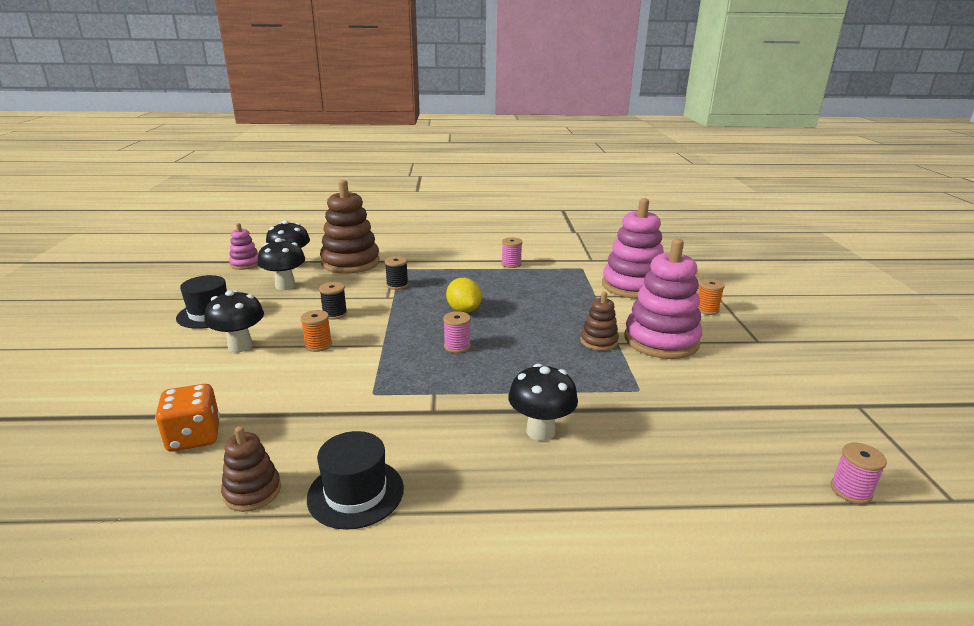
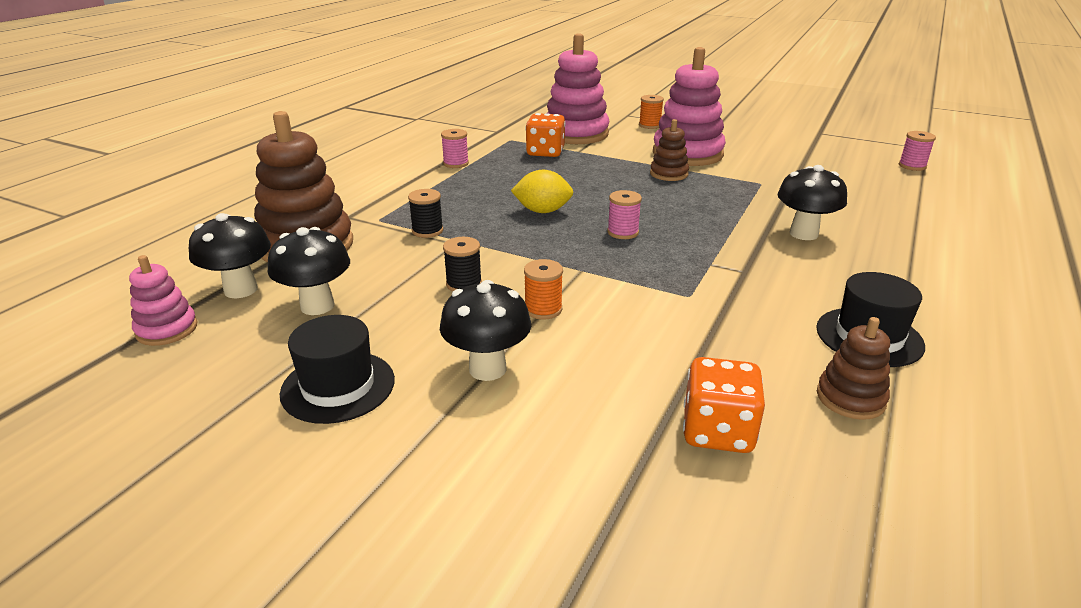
camera: 60 degrees left, 5 degrees up
(574, 285) = (545, 152): none -> orange dice

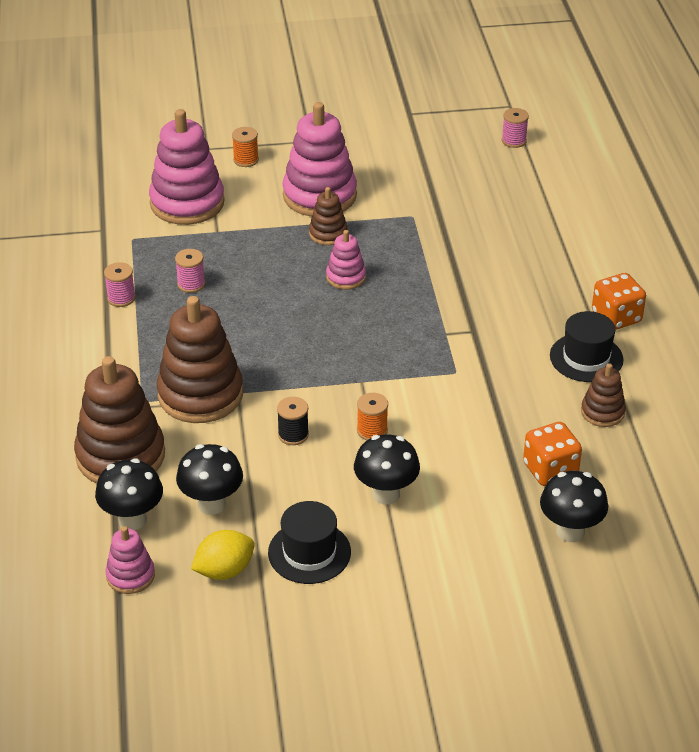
camera: 35 degrees left, 10 degrees up
(427, 231) = (200, 394): black spool -> brown stacking toy
(542, 211) = (269, 329): yellow lemon -> yellow lemon (224, 571)
(545, 152) = (188, 246): orange dice -> orange dice (616, 317)
(623, 232) = (356, 327): pink spool -> pink spool (191, 284)
(653, 201) = (346, 277): none -> pink stacking toy
(803, 234) = (486, 270): black mushroom -> black mushroom (570, 531)

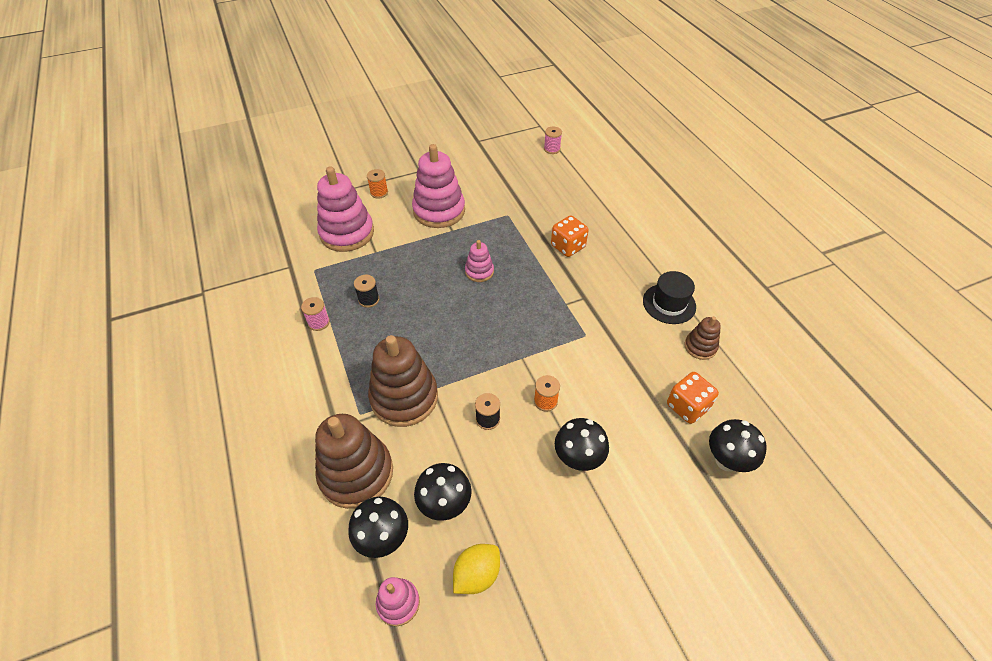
camera: 15 degrees left, 10 degrees up
(191, 284) = (369, 299): pink spool -> black spool
(309, 552) = (539, 535): black hat -> none
(328, 234) = (455, 239): brown stacking toy -> none
(616, 317) = (674, 267): orange dice -> orange dice (568, 246)

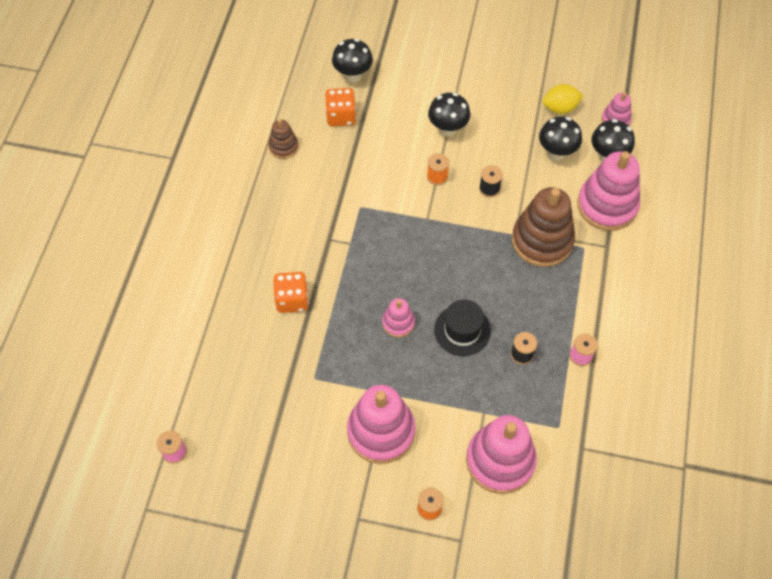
camera: 145 degrees left, 10 degrees up
(356, 473) = (607, 205): brown stacking toy -> pink stacking toy
(669, 304) = (266, 192): black hat -> black hat (462, 330)

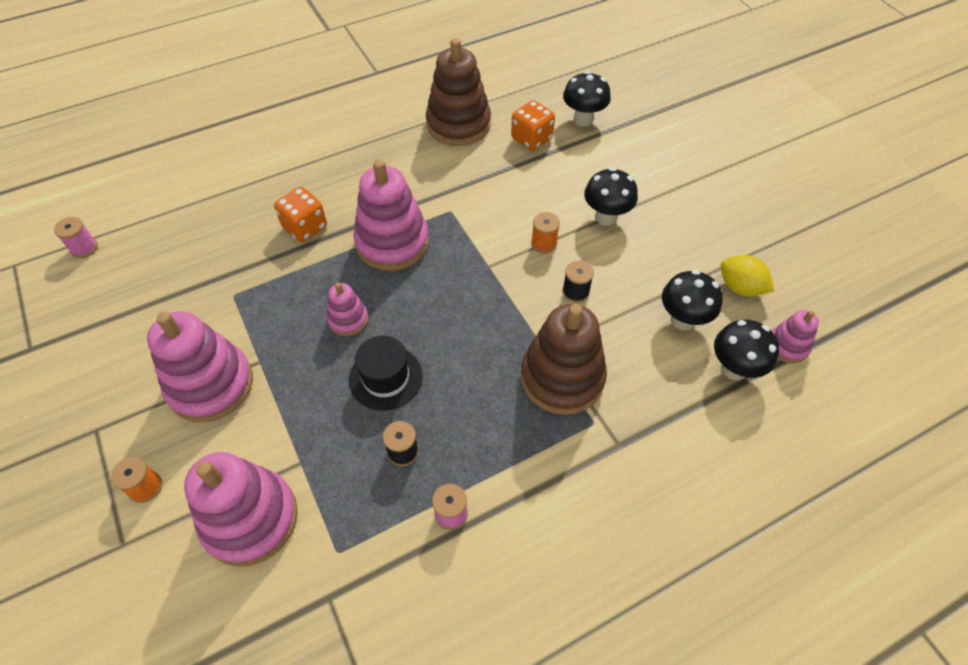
camera: 50 degrees right, 5 degrees down
(283, 147) = (458, 124): brown stacking toy -> brown stacking toy, size x1.98
(607, 205) = (671, 410): pink stacking toy -> pink stacking toy (392, 242)

